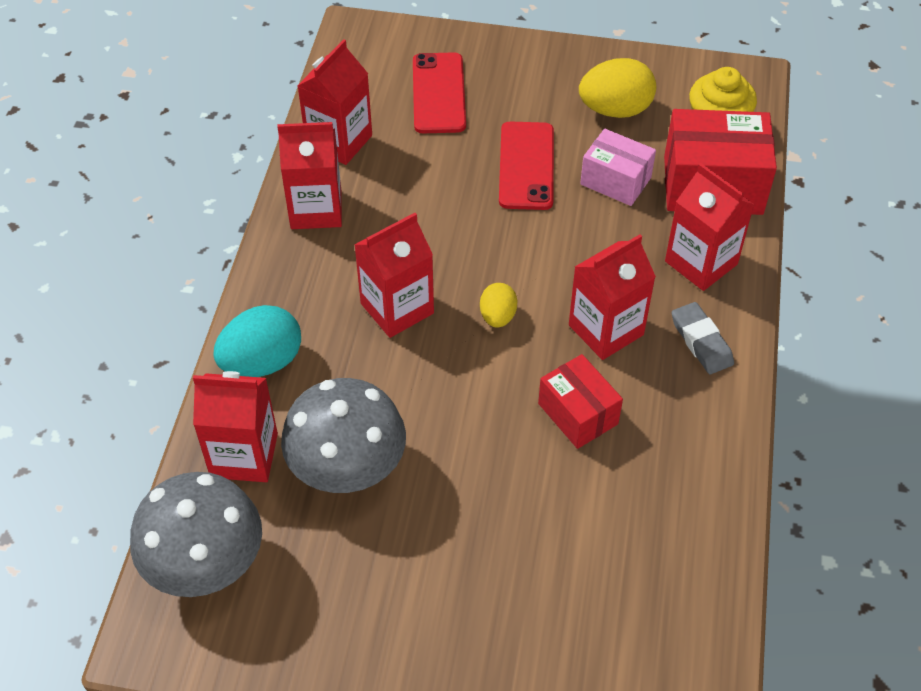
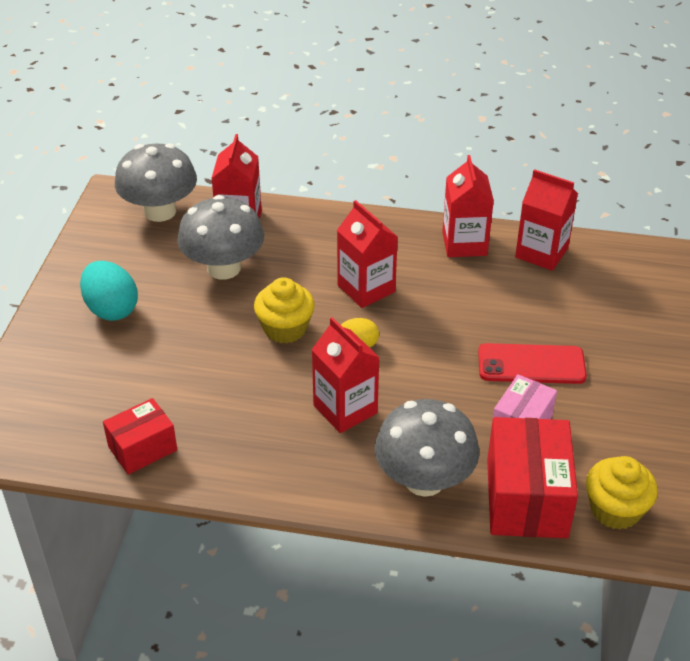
camera: 90 degrees right, 10 degrees down
(262, 362) = (316, 225): turquoise egg -> turquoise egg (111, 309)
(438, 93) = (613, 309): red phone -> none
(471, 392) = (285, 328): none -> yellow cupcake
(578, 414) = (261, 388): red box -> red box (142, 448)
(615, 110) = (618, 429): yellow egg -> none
(701, 263) = (424, 480): red carton -> grey mushroom
(701, 341) = (332, 472): grey eraser -> none

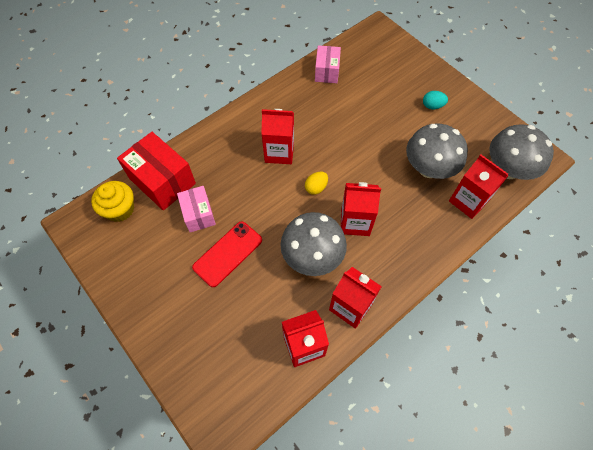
camera: 130 degrees right, 20 degrees up
(111, 309) = (432, 106): turquoise egg -> turquoise egg, size x0.57
(142, 448) = (327, 72): red box -> pink box
(285, 328) = (356, 164): yellow cupcake -> none
(424, 480) = (211, 152): grey mushroom -> grey mushroom (312, 256)

